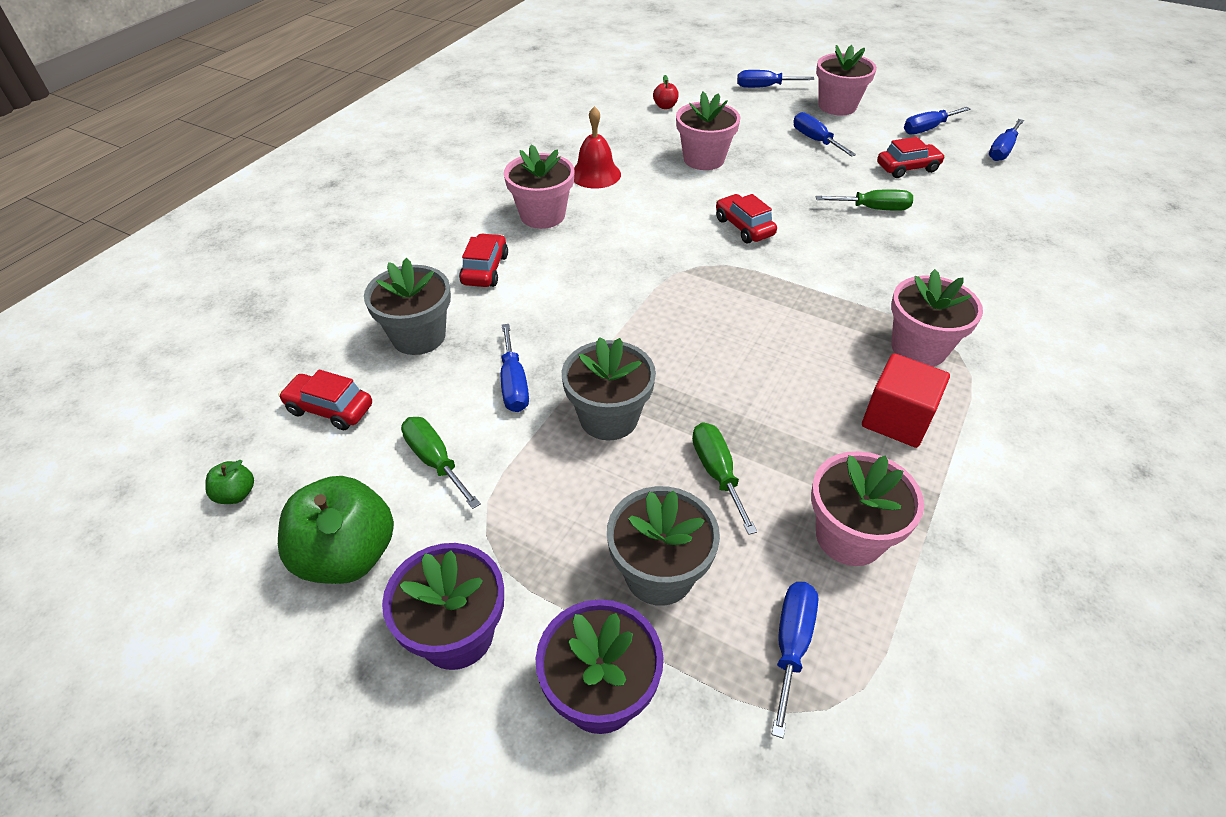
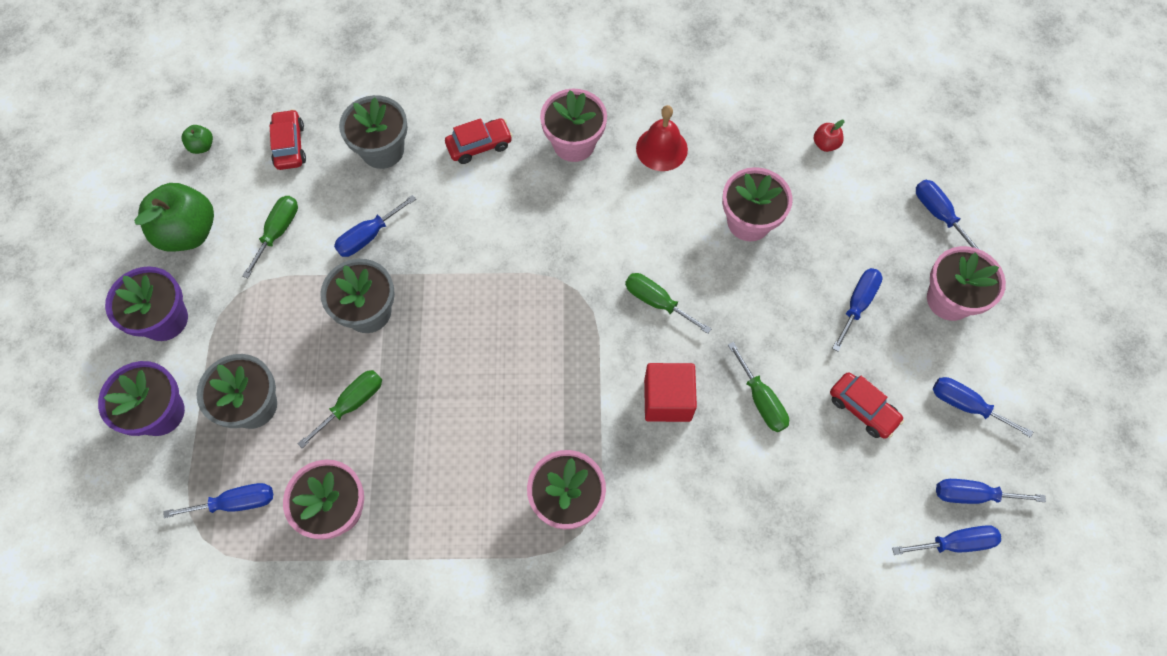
camera: 60 degrees right, 20 degrees up
(744, 227) = (657, 302): red car -> green screwdriver
(896, 419) = (470, 507): red cube -> red cube (667, 400)
(1039, 170) = (954, 543): none -> blue screwdriver

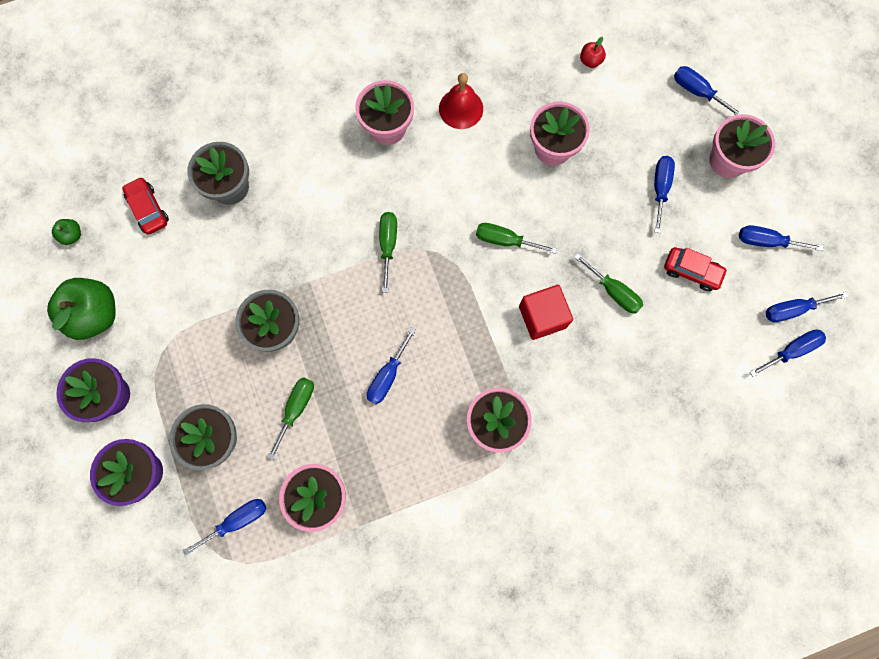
camera: 20 degrees left, 10 degrees up
(278, 232) = (172, 288): green screwdriver -> green screwdriver (388, 245)
(368, 236) = (250, 265): blue screwdriver -> blue screwdriver (388, 375)
(479, 145) = (310, 155): red car -> none

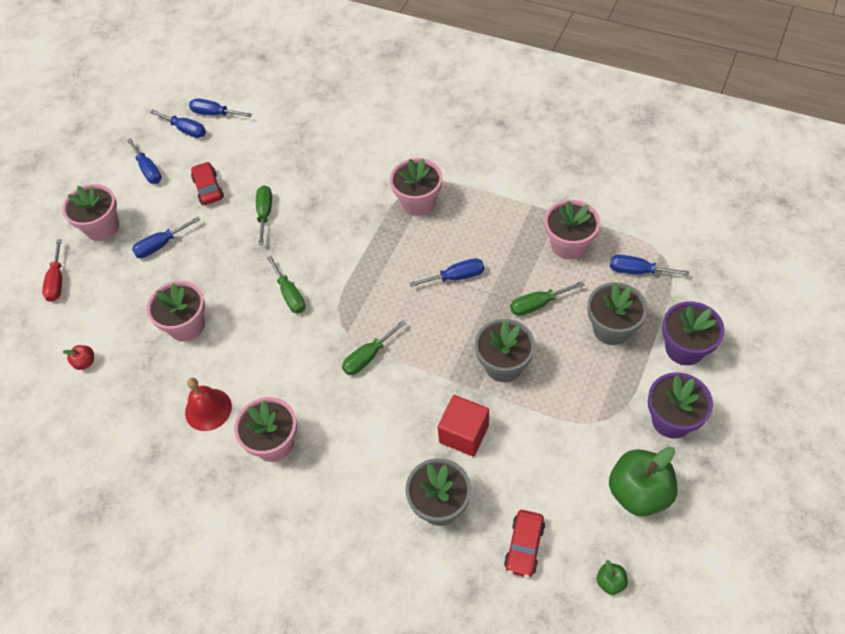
camera: 130 degrees left, 20 degrees down
(542, 317) = (323, 233): red cube -> red cube (464, 434)
(697, 92) = (57, 281): blue screwdriver -> red screwdriver

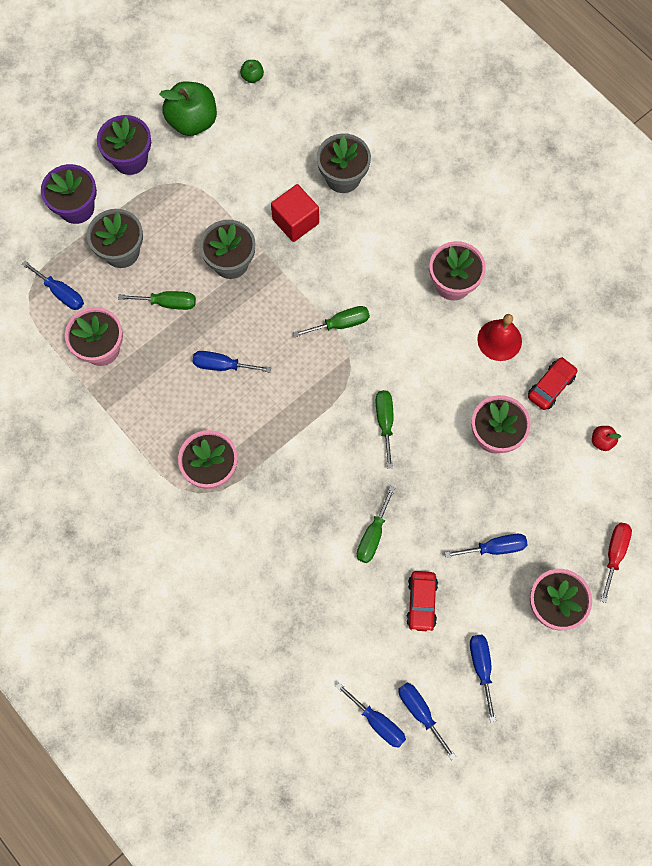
camera: 160 degrees left, 15 degrees up
(524, 546) = (297, 123): red car -> red car (550, 386)

